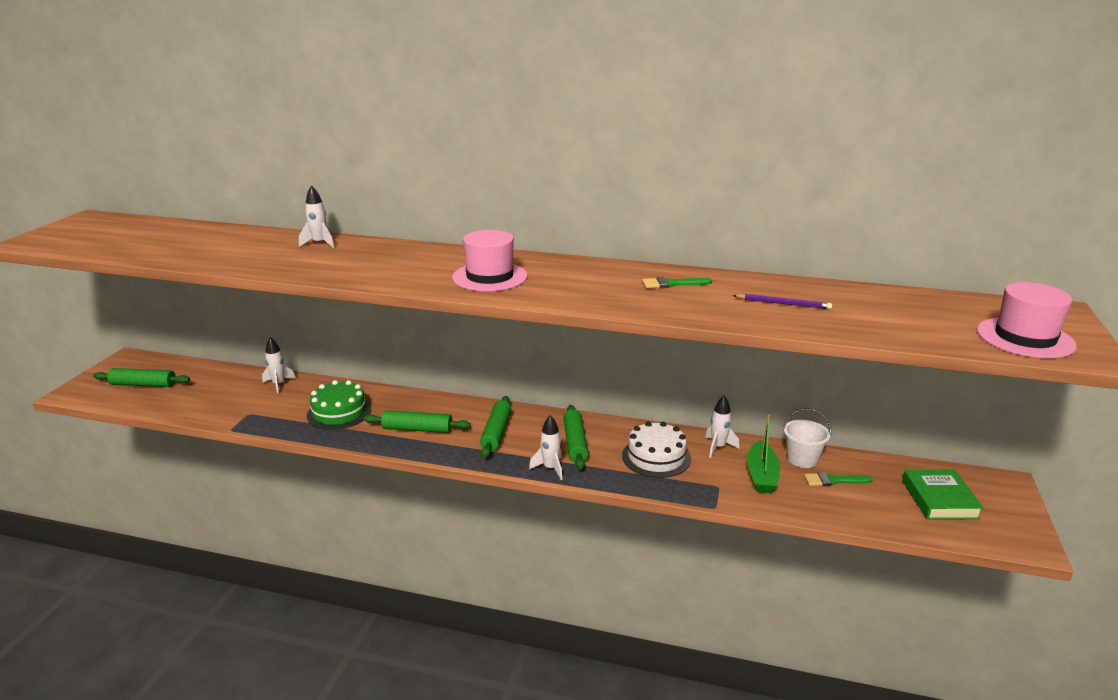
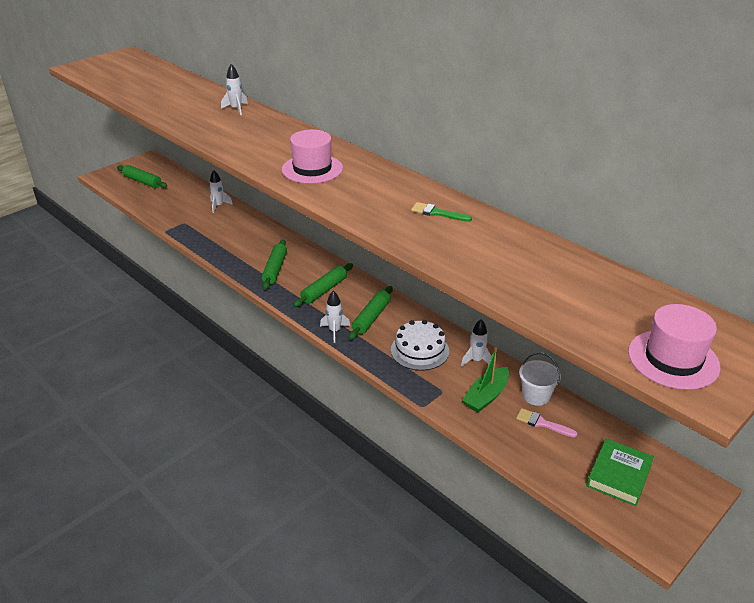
camera: 30 degrees right, 10 degrees up
(339, 412) = (237, 239): green cake -> none
(417, 429) = (275, 269): green rolling pin -> green rolling pin turned 60 degrees clockwise
(783, 304) = (502, 258): purple pencil -> none
(833, 480) = (542, 423): green brush -> pink brush

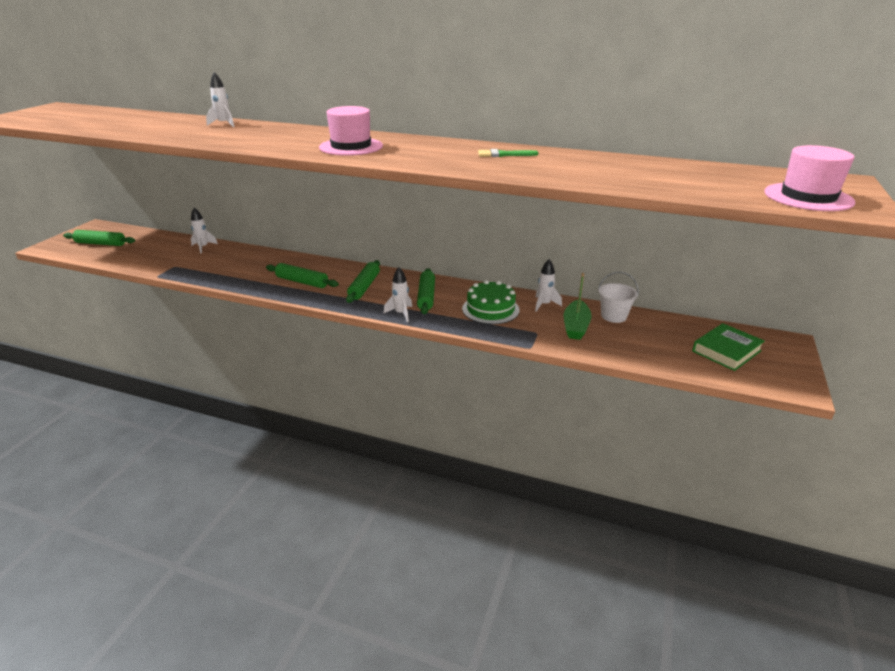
camera: 25 degrees left, 5 degrees down
(275, 269) = (302, 282): green rolling pin -> green rolling pin turned 45 degrees counterclockwise
(419, 350) = (490, 309): white cake -> green cake
(542, 423) = (637, 333): pink brush -> none
(619, 475) = (726, 351): green book -> green book turned 45 degrees clockwise

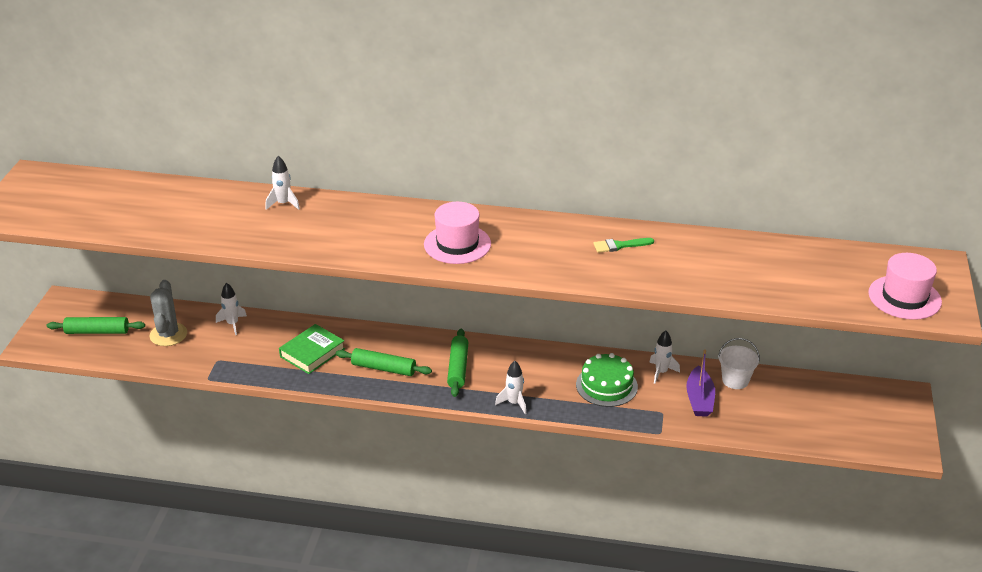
camera: 10 degrees left, 5 degrees up
(150, 249) = (168, 335): none -> grey cactus
(426, 296) = (532, 375): green rolling pin -> none
(575, 326) = (699, 399): green boat -> purple boat
(726, 351) = (848, 414): green book -> green book (312, 353)

